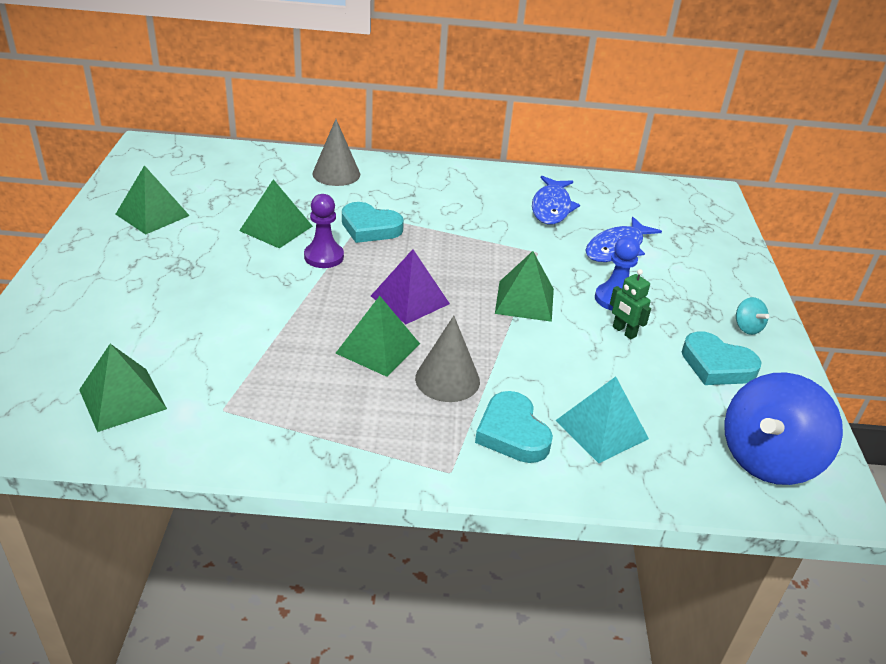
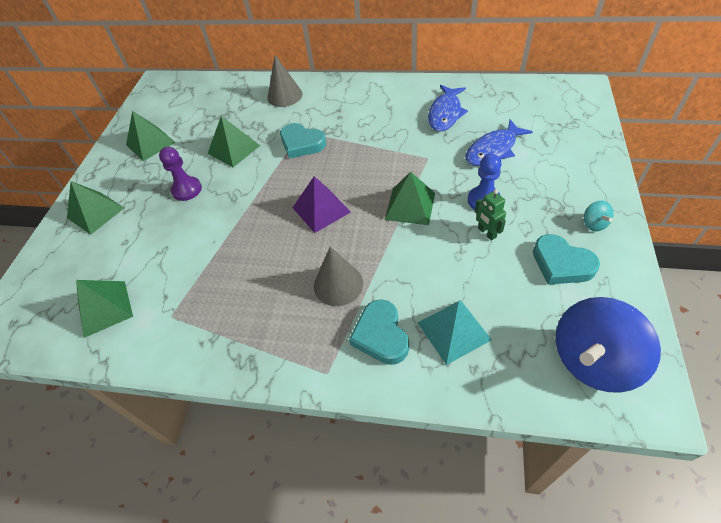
camera: 15 degrees right, 15 degrees up
(324, 257) = (264, 173): purple pawn -> purple pawn (187, 190)
(378, 348) = (290, 256): green pyramid -> green pyramid (95, 212)

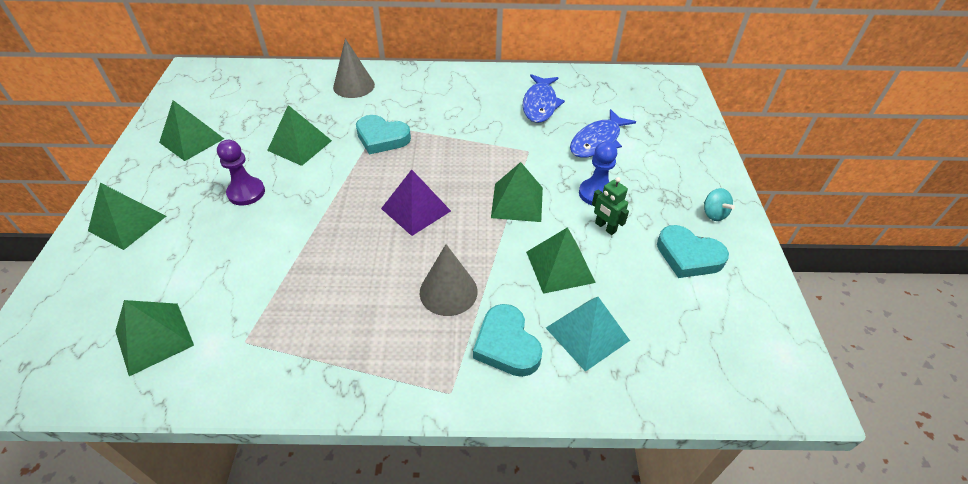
camera: 15 degrees left, 5 degrees down
(439, 267) = (560, 266): none -> green pyramid
(593, 360) = (738, 354): blue spinning top -> none

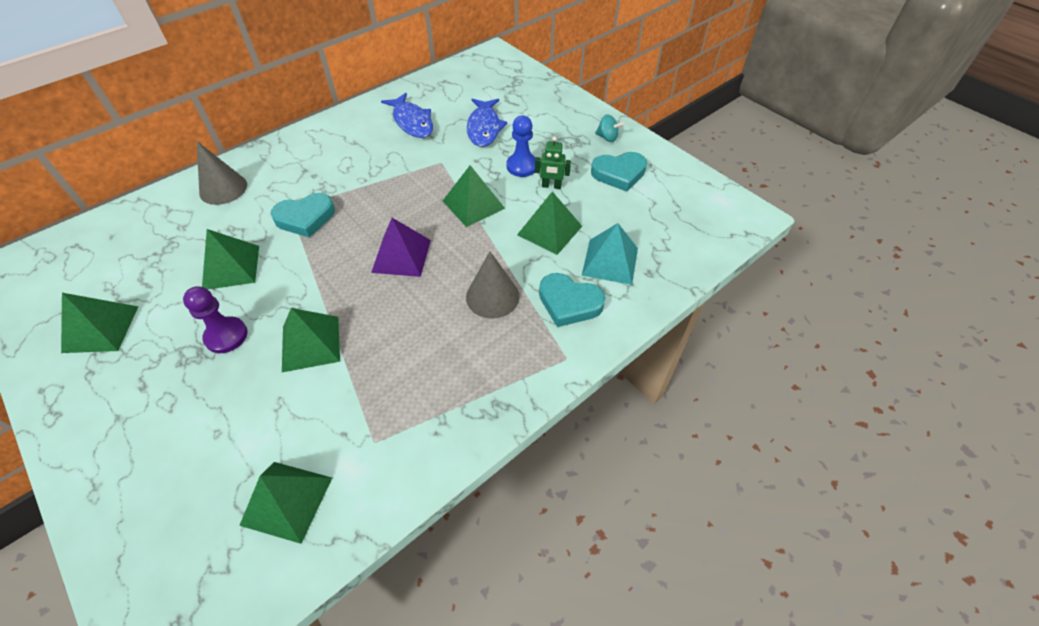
camera: 40 degrees left, 5 degrees up
(127, 223) = (126, 440): green pyramid -> green pyramid (311, 343)

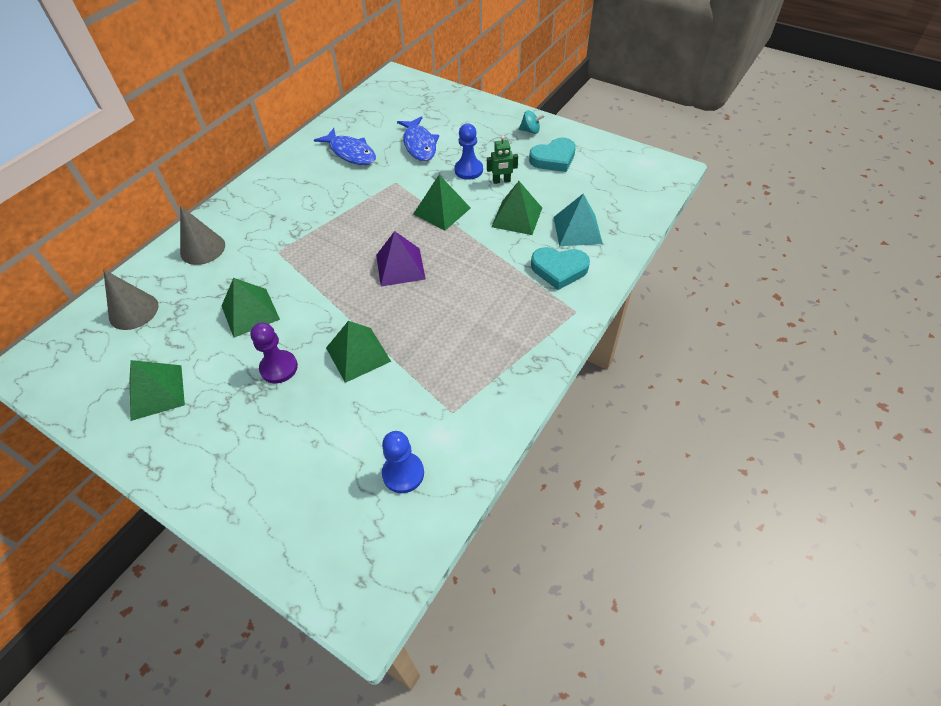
camera: 15 degrees left, 0 degrees up
(287, 501) = (403, 473): green pyramid -> blue pawn
(305, 218) = (296, 256): turquoise heart -> none
(492, 296) = (494, 280): grey cone -> grey cone (133, 311)

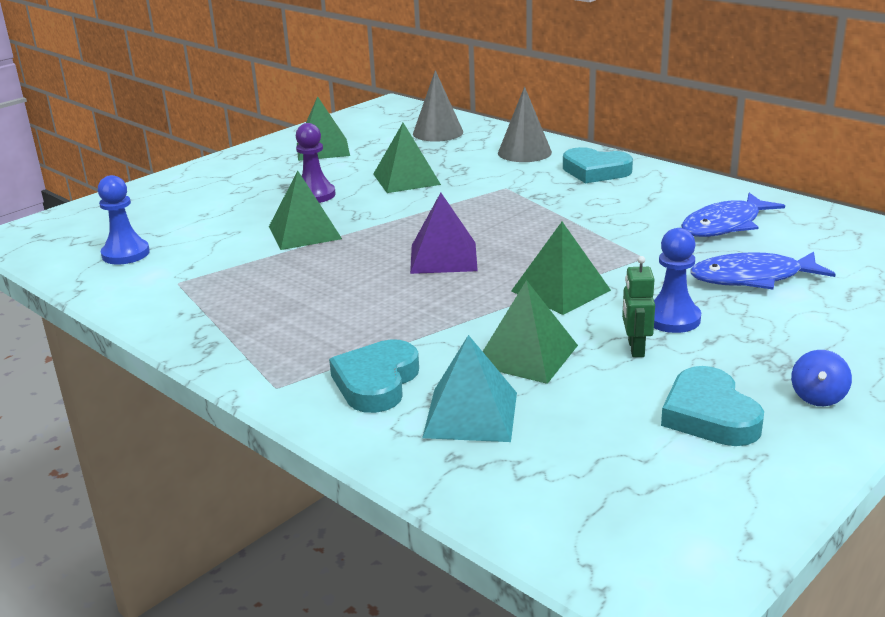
camera: 100 degrees right, 25 degrees down
(252, 208) = (595, 171): none -> turquoise heart
(530, 131) = (818, 397): turquoise spinning top -> blue spinning top

